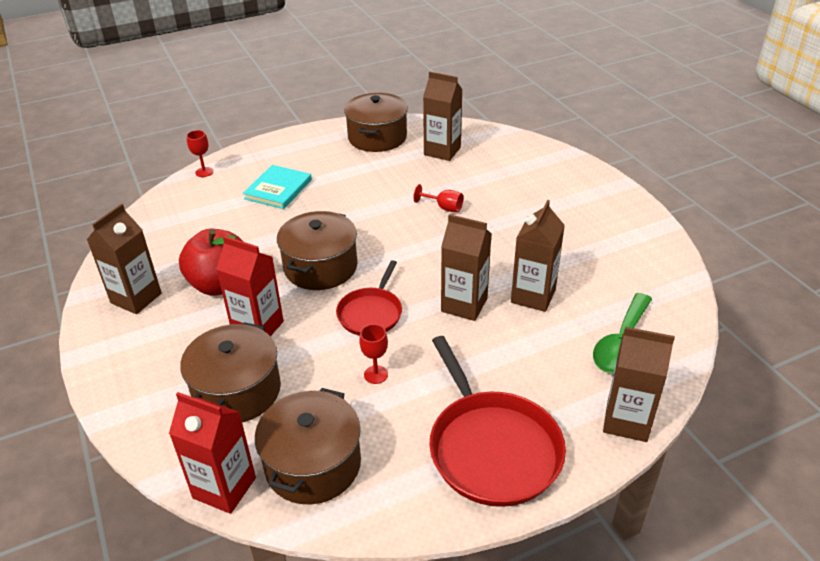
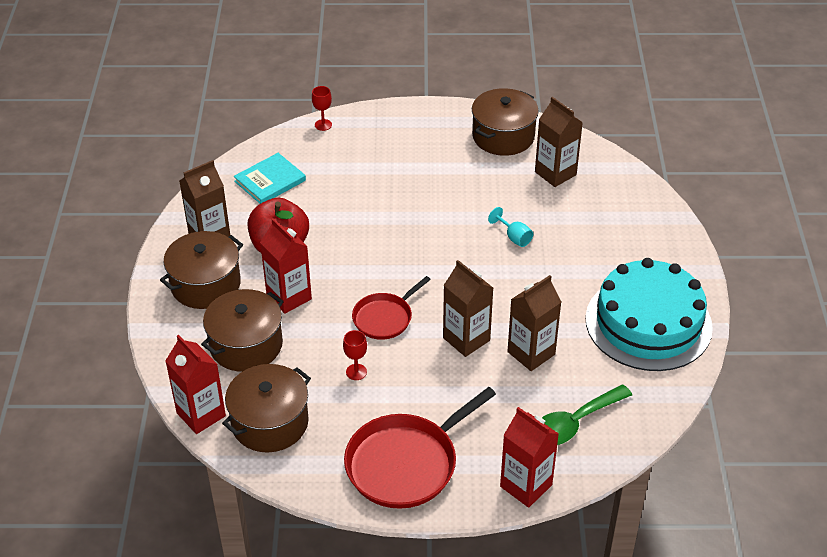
camera: 25 degrees right, 5 degrees up
(278, 189) = (378, 166): turquoise book -> turquoise book (270, 181)
(320, 267) = (369, 260): brown pot -> brown pot (205, 284)
(443, 207) = (514, 237): red goblet -> turquoise goblet
(492, 448) = (406, 463): red pan -> red pan turned 45 degrees clockwise
(612, 237) = (648, 323): none -> turquoise cake
(626, 421) = (526, 486): brown carton -> red carton

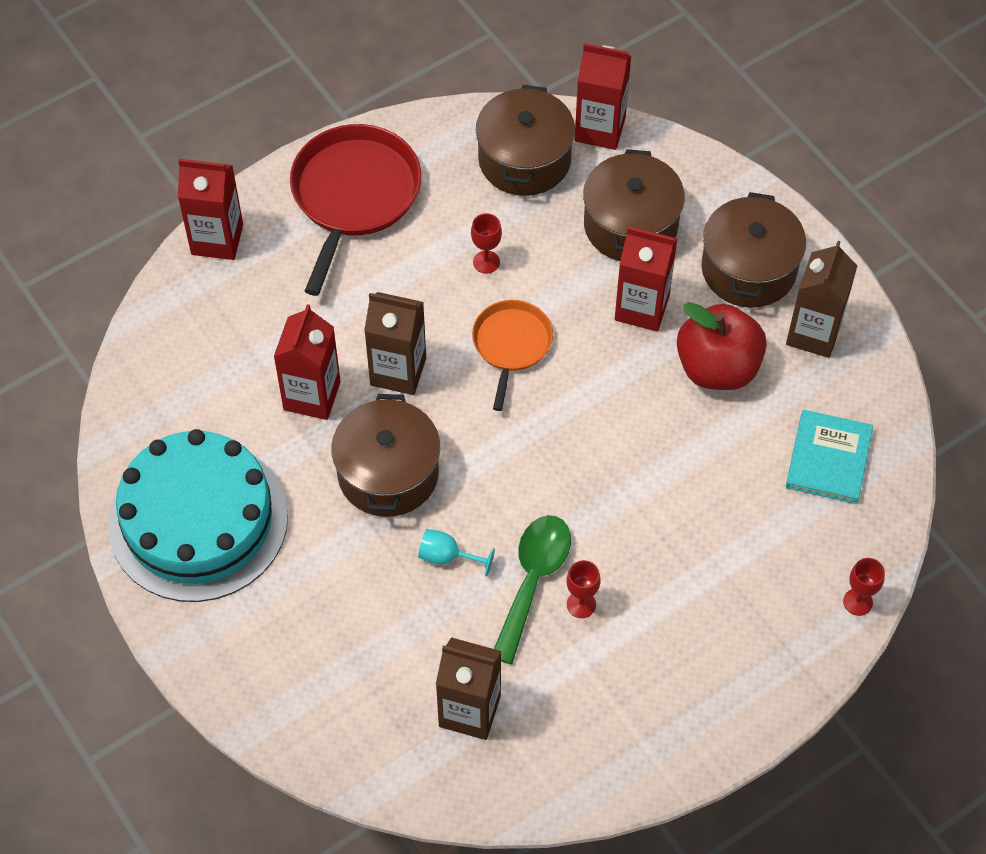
camera: 145 degrees right, 15 degrees up
(385, 318) = (511, 345): red pan -> orange pan
(460, 186) = (581, 604): none -> red goblet
(503, 136) = (593, 742): brown pot -> brown pot (388, 473)
(531, 353) = (312, 396): brown carton -> red carton
(574, 423) = (209, 335): green spoon -> green spoon (533, 580)

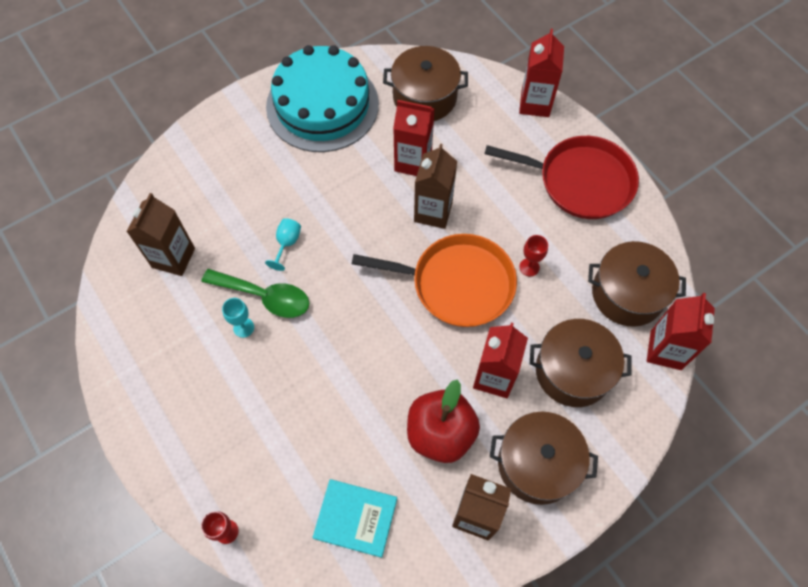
camera: 90 degrees right, 5 degrees up
(388, 473) = (352, 207): brown pot -> brown pot (424, 97)
(511, 345) = (457, 284): orange pan -> orange pan, size x1.69
(581, 604) = (243, 327): red goblet -> turquoise goblet

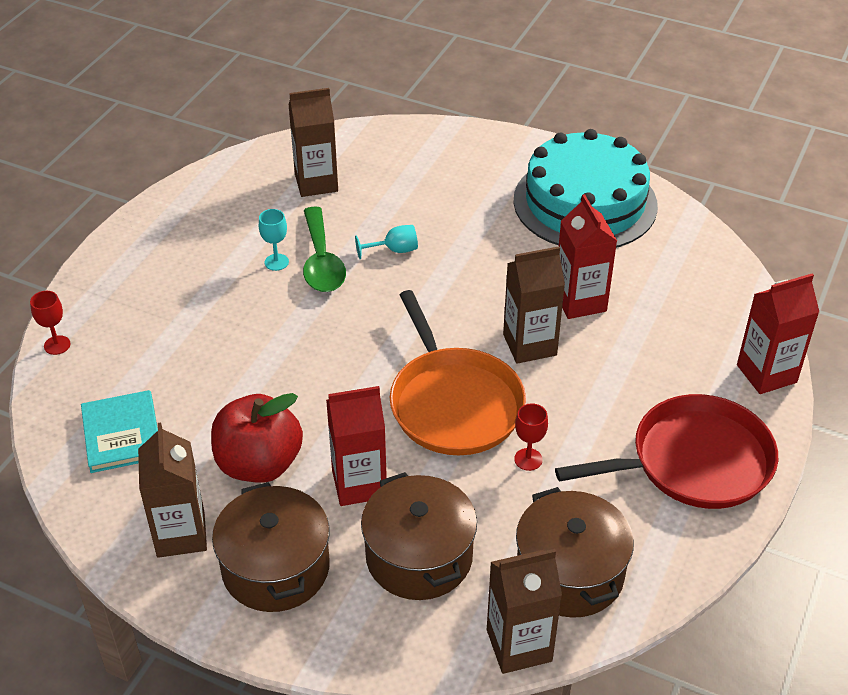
camera: 60 degrees right, 20 degrees down
(424, 97) = (676, 275): brown pot -> none
(580, 181) = (694, 462): red pan -> red pan turned 90 degrees counterclockwise
(665, 350) = (519, 645): red carton -> brown carton

